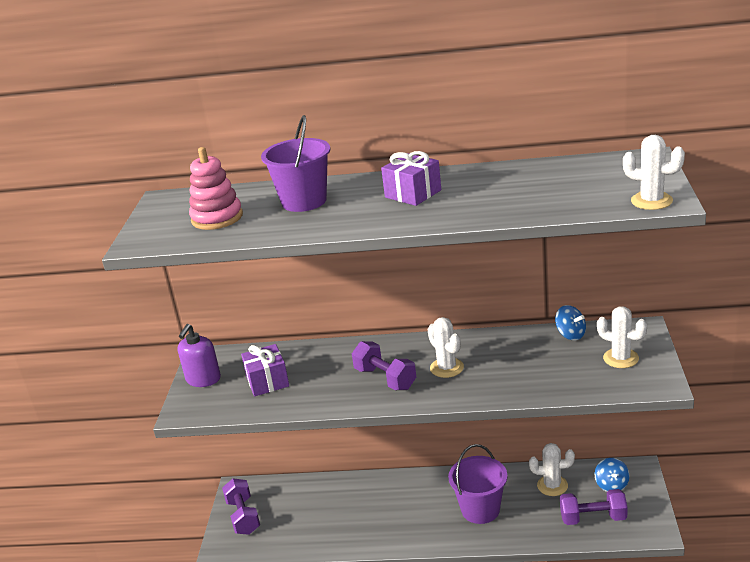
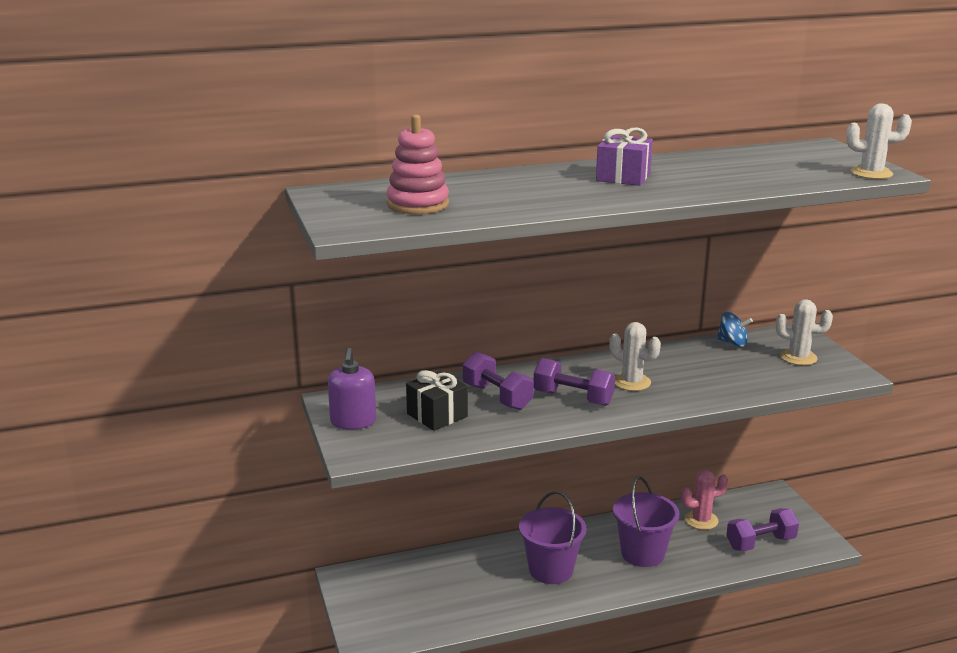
camera: 25 degrees left, 5 degrees down
(243, 516) = (372, 604): purple dumbbell -> purple dumbbell (497, 397)
(267, 381) = (437, 415): purple gift -> black gift
(304, 201) = (506, 187): purple bucket -> purple bucket (551, 570)
(552, 485) = (701, 520): white cactus -> pink cactus
(611, 485) = (758, 511): blue spinning top -> none

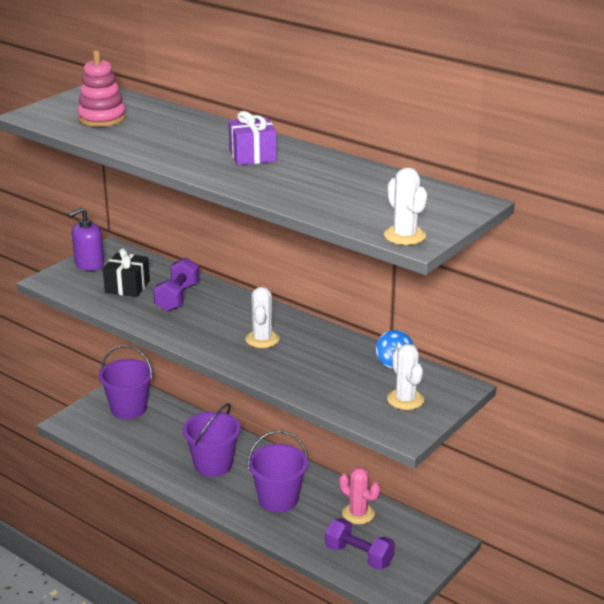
camera: 55 degrees right, 5 degrees up
(392, 587) = (129, 408): none -> purple bucket
(573, 398) = (208, 325): purple dumbbell -> none

